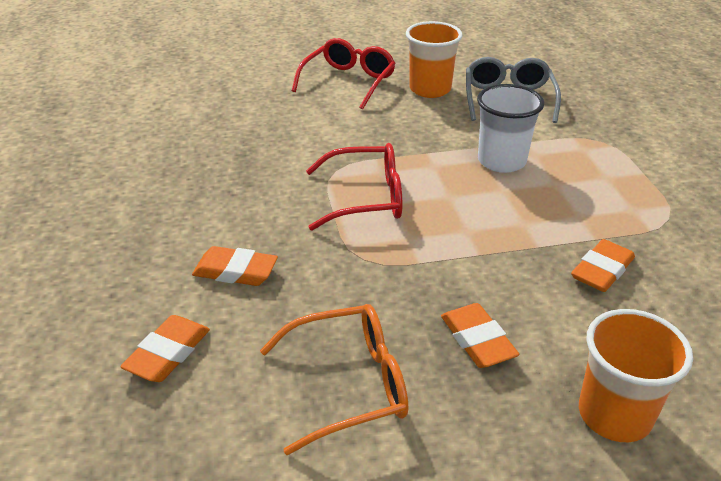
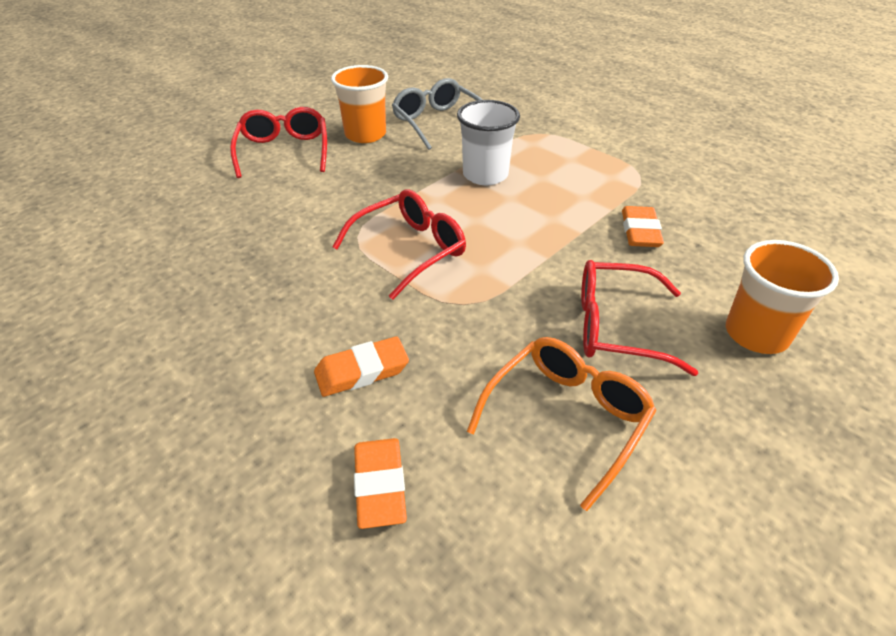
camera: 35 degrees left, 5 degrees up
(477, 340) = (618, 327): orange eraser -> red glasses

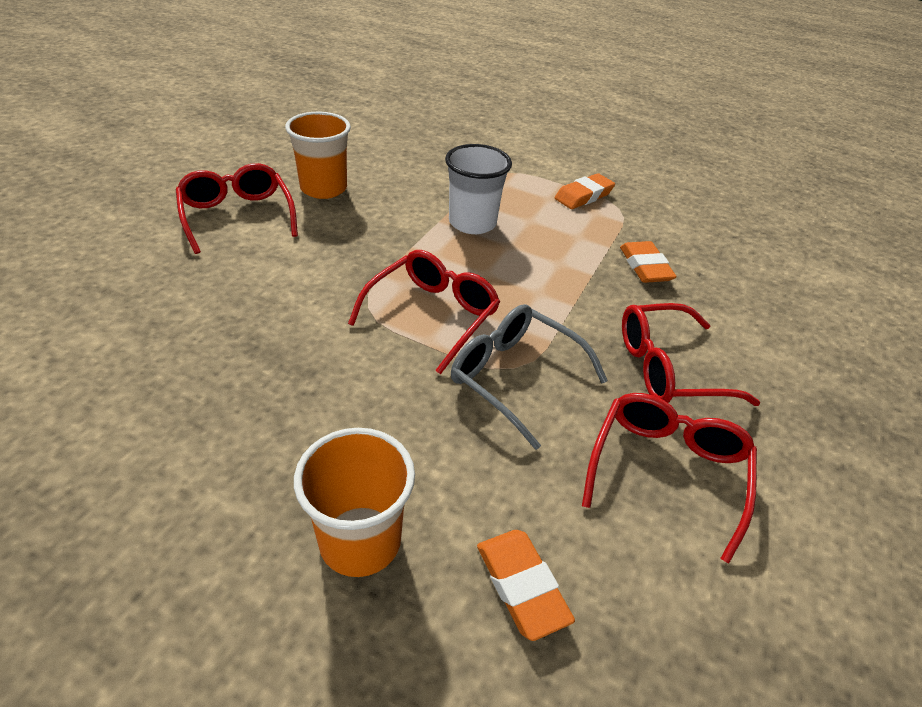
camera: 20 degrees left, 0 degrees up
(362, 371) = (444, 461): orange eraser -> orange eraser (583, 196)
(438, 123) = (397, 169): grey glasses -> grey glasses (516, 378)
(566, 419) = (666, 472): orange glasses -> red glasses
(756, 334) = (787, 355): orange cup -> orange cup (360, 541)

